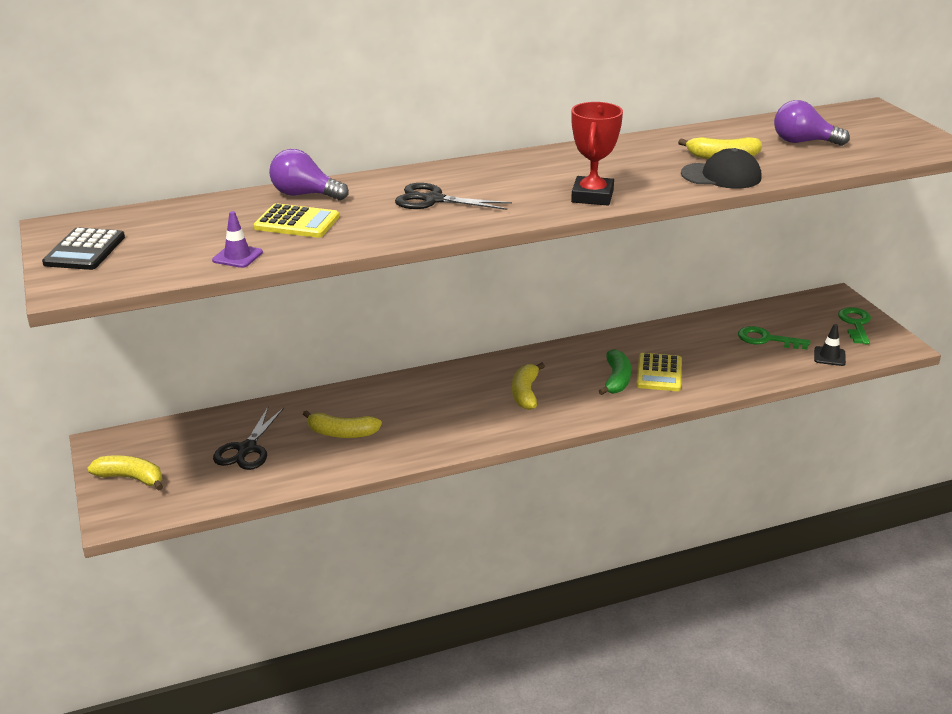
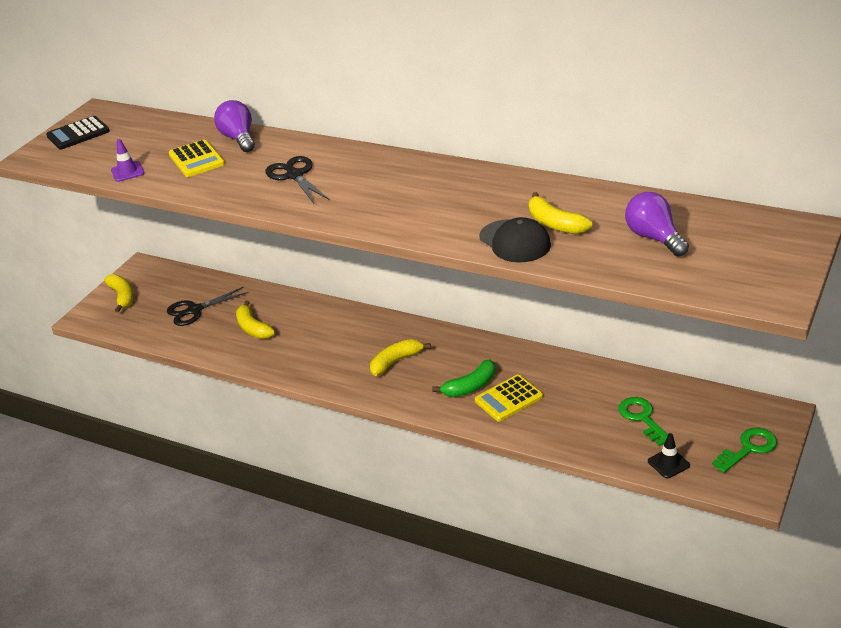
camera: 50 degrees right, 5 degrees up
(592, 196) = (390, 218): red trophy -> none

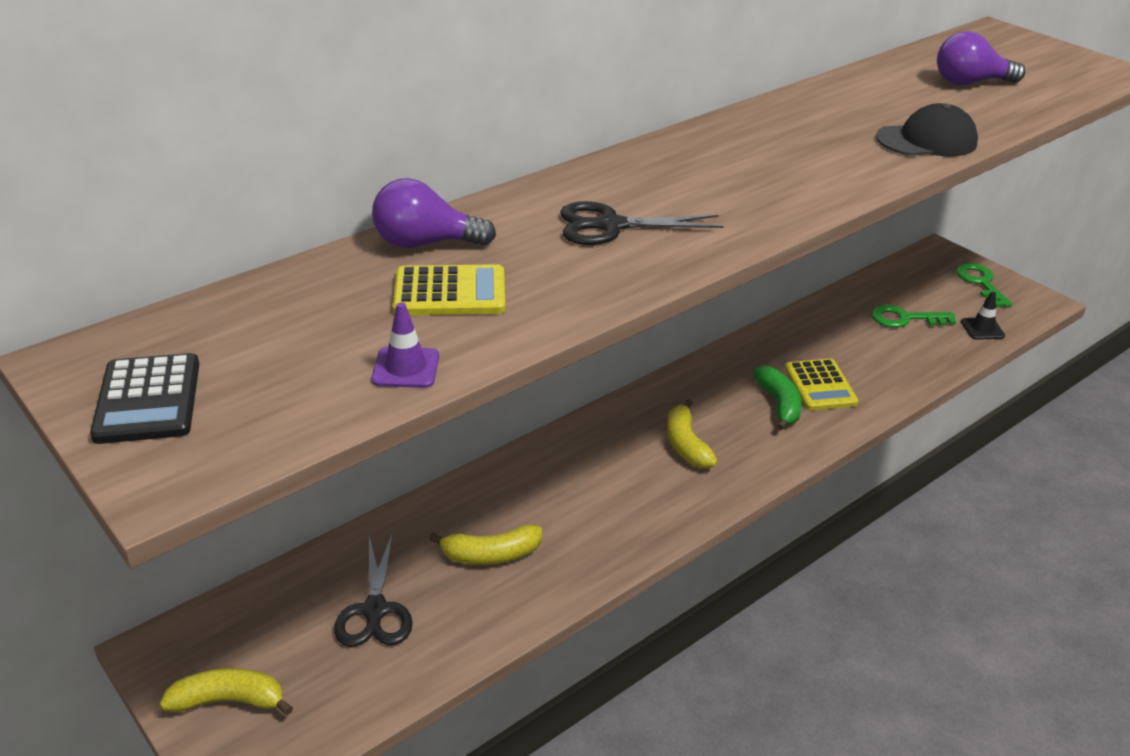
camera: 70 degrees left, 0 degrees up
(555, 224) = (903, 114): yellow banana -> none

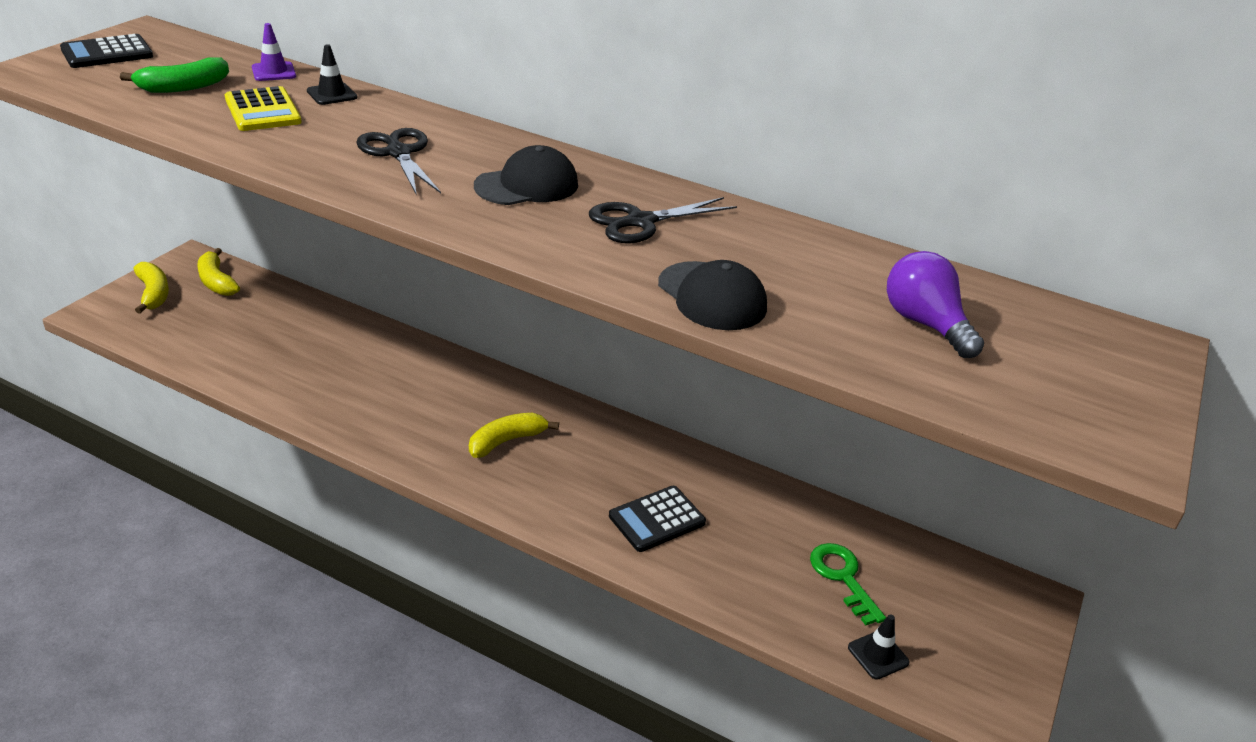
camera: 65 degrees right, 0 degrees up
(375, 611) = (246, 327): black scissors -> black scissors (640, 222)
(406, 368) = (156, 111): purple traffic cone -> purple traffic cone (274, 72)
(425, 243) = (332, 94): purple light bulb -> black traffic cone
(491, 555) = (320, 364): yellow banana -> yellow banana (216, 282)
(710, 175) = (527, 185): none -> black cap
(779, 404) = (605, 493): green banana -> green banana (184, 87)
(820, 386) = (656, 519): yellow calculator -> black calculator
(980, 283) = (993, 648): green key -> none

